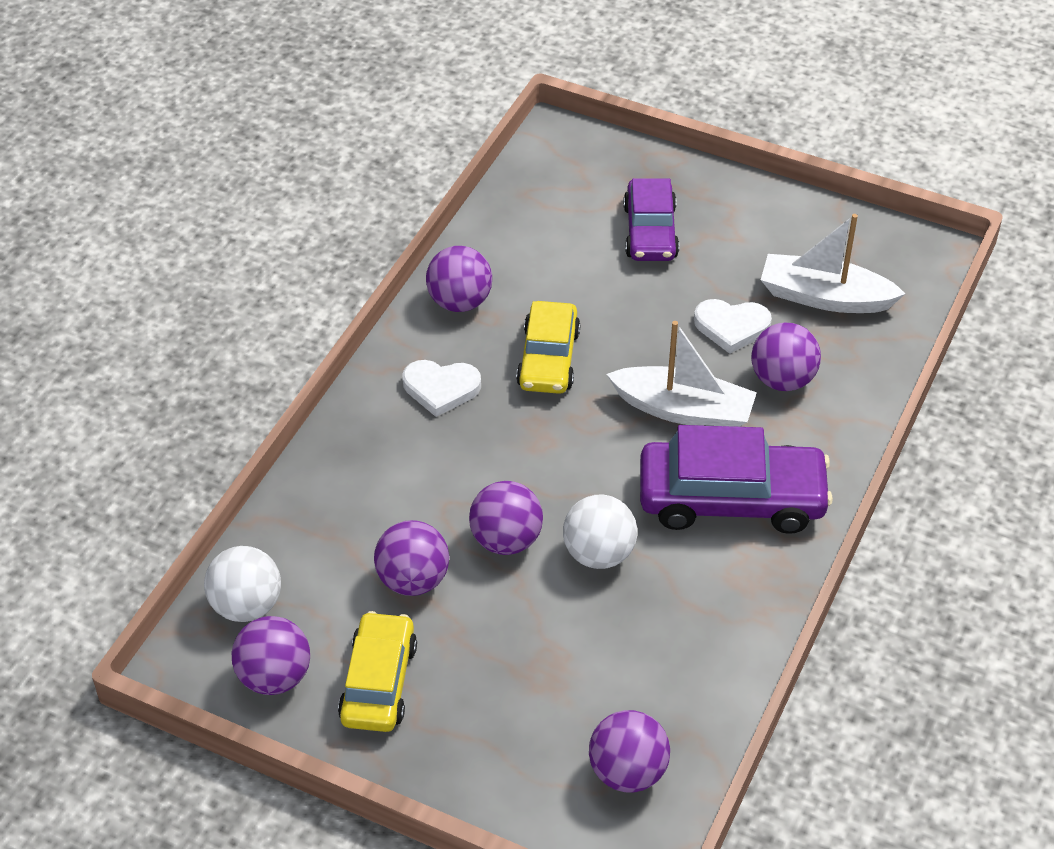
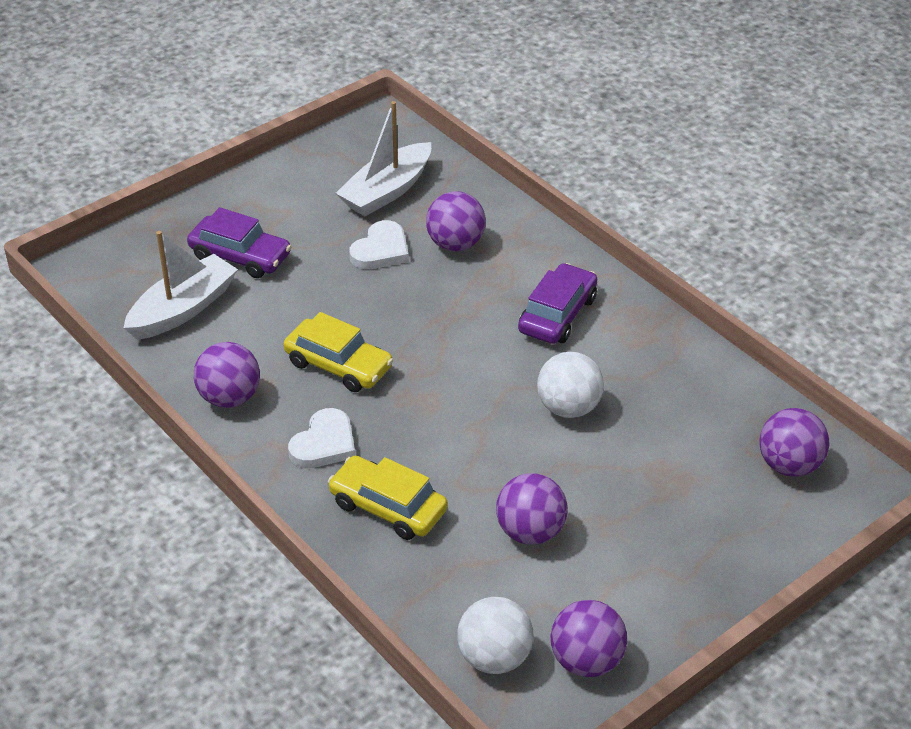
camera: 65 degrees left, 5 degrees down
(379, 682) = (628, 589): yellow car -> yellow car (388, 507)
(506, 540) = (521, 458): purple ball -> none
(683, 410) = (450, 308): white boat -> white boat (183, 309)
(731, 499) = (557, 315): purple car -> purple car, size x0.65

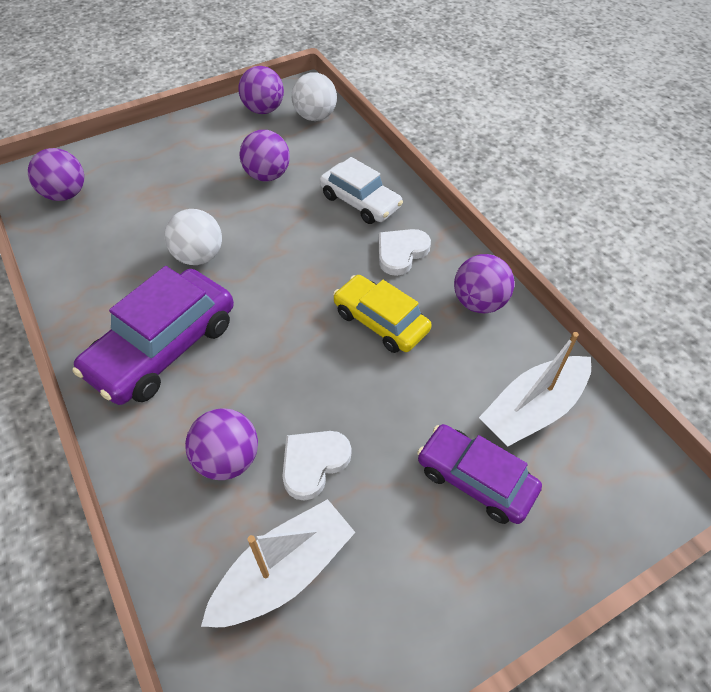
camera: 170 degrees left, 10 degrees up
(388, 507) = (360, 202): yellow car -> white car
(557, 315) = (163, 347): purple car -> purple car, size x1.54

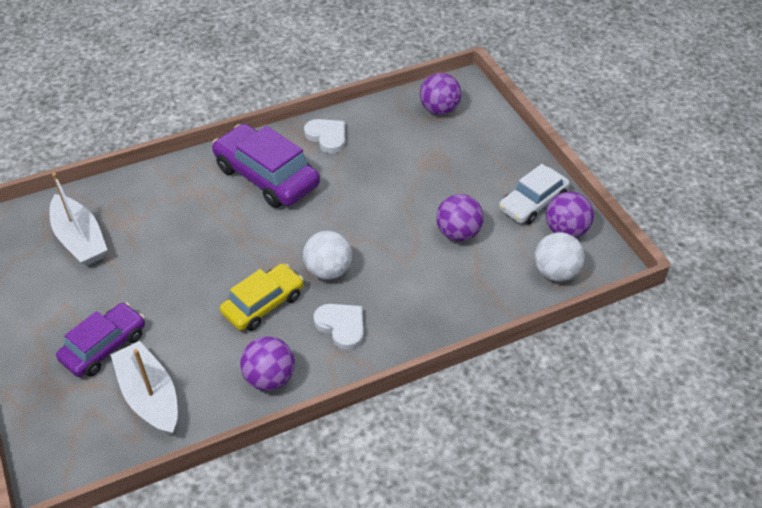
camera: 95 degrees right, 5 degrees down
(199, 256) = (356, 191): white ball -> white ball (328, 270)
(228, 459) = (165, 212): purple ball -> none
(313, 463) = (148, 256): white heart -> white heart (327, 137)
(360, 202) = (415, 301): white car -> white car (532, 203)

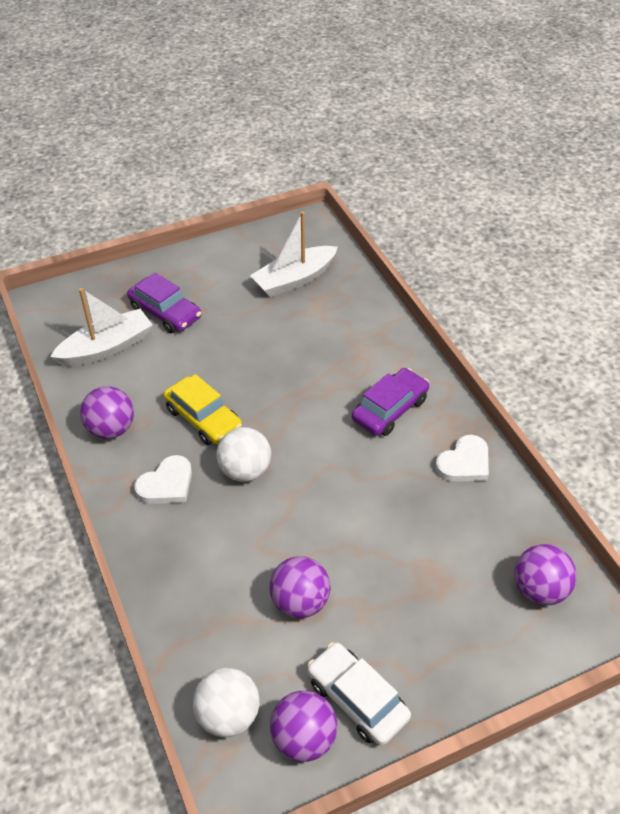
camera: 90 degrees right, 0 degrees up
(267, 176) = (390, 409): purple car -> purple car, size x0.65

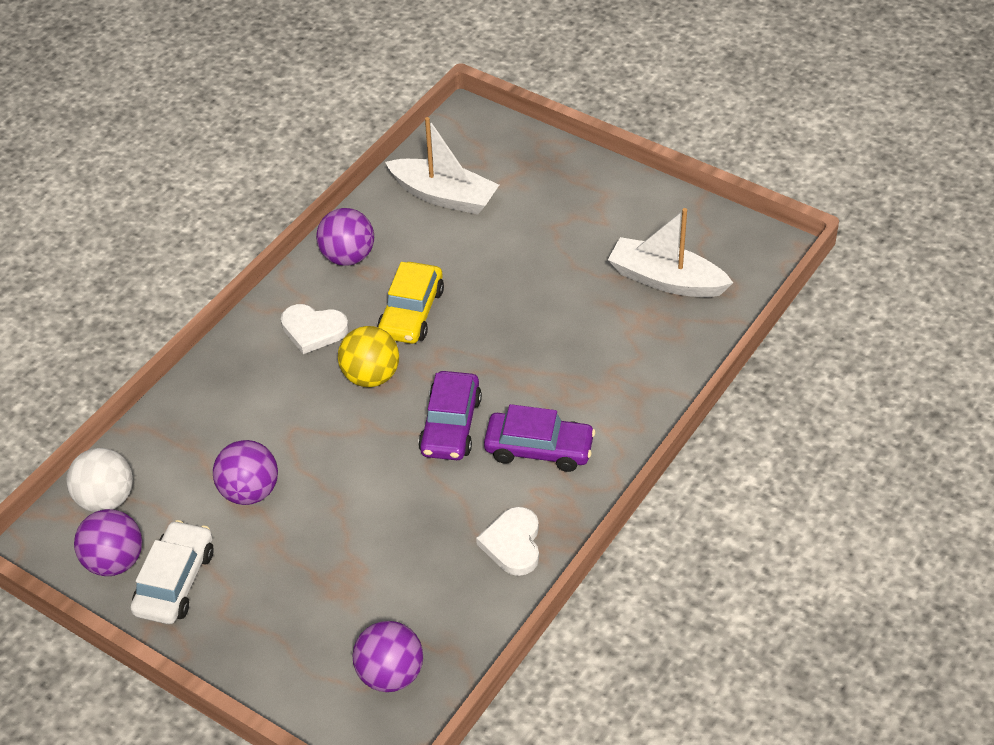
camera: 60 degrees right, 0 degrees up
(165, 312) = (527, 209): purple car -> purple car (450, 425)
(245, 470) = (371, 376): white ball -> yellow ball
(464, 463) = (513, 544): white heart -> white heart turned 75 degrees clockwise

